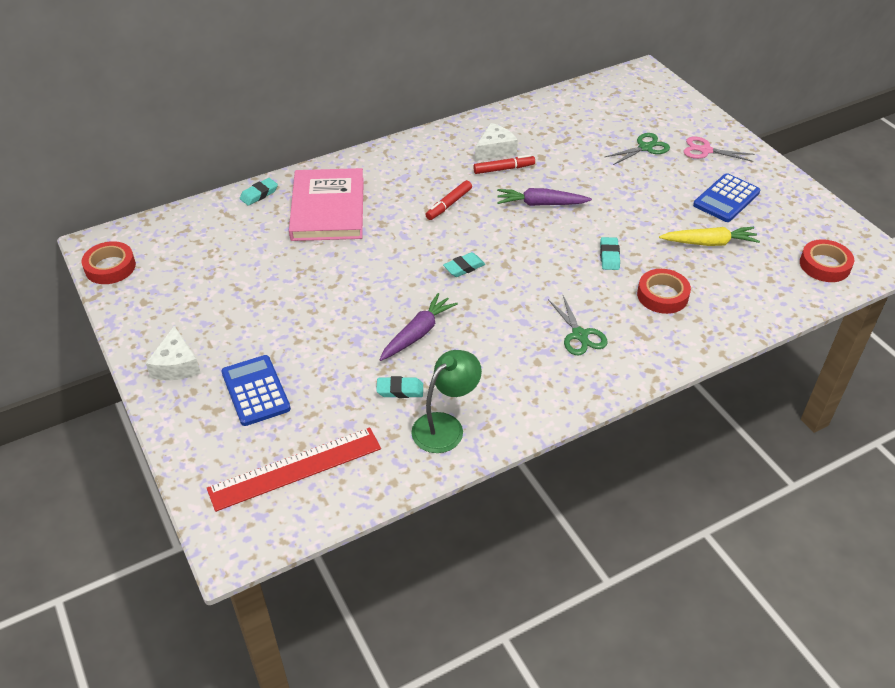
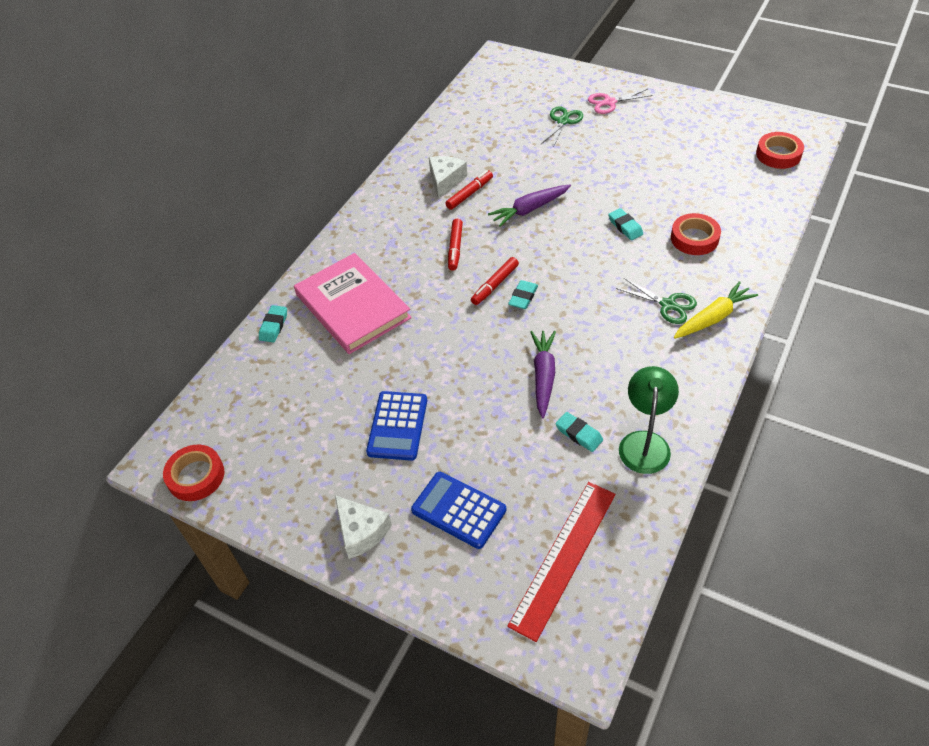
camera: 30 degrees left, 5 degrees up
(400, 390) = (579, 434): turquoise eraser -> turquoise eraser turned 75 degrees clockwise
(451, 247) = (495, 285): none -> red marker
(709, 243) = (685, 177): yellow carrot -> yellow carrot (713, 317)
(726, 199) = (662, 135): blue calculator -> blue calculator (397, 426)

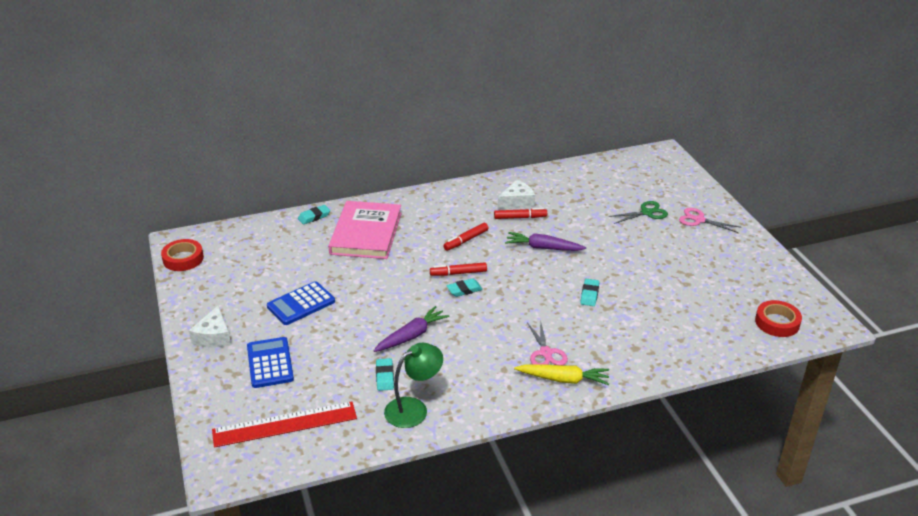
camera: 40 degrees right, 15 degrees down
(668, 305) = (546, 353): green scissors -> pink scissors
(694, 238) = (626, 330): red tape -> none

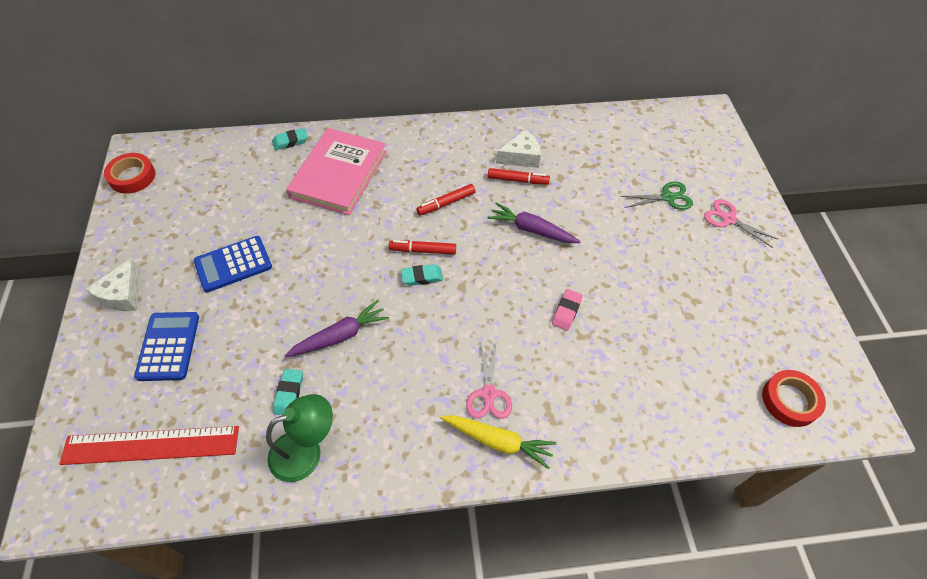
camera: 10 degrees right, 20 degrees up
(589, 295) = (566, 311): turquoise eraser -> pink eraser

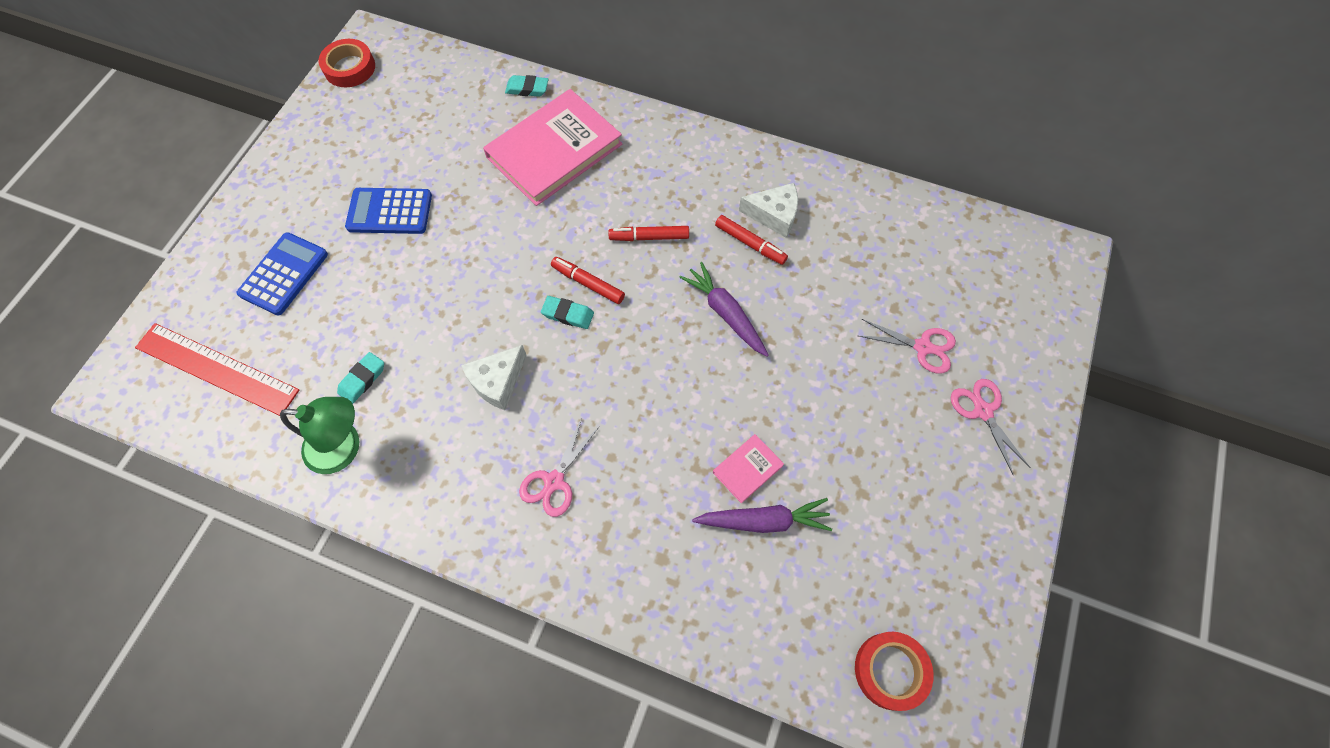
camera: 30 degrees right, 10 degrees up
(123, 294) = (273, 198): white cheese -> white cheese (497, 381)
(340, 336) = (446, 341): purple carrot -> purple carrot (764, 520)
(498, 441) = (531, 537): yellow carrot -> none
(566, 311) = (699, 431): pink eraser -> none
(614, 320) = (747, 469): none -> pink book
(668, 197) = (923, 347): green scissors -> pink scissors

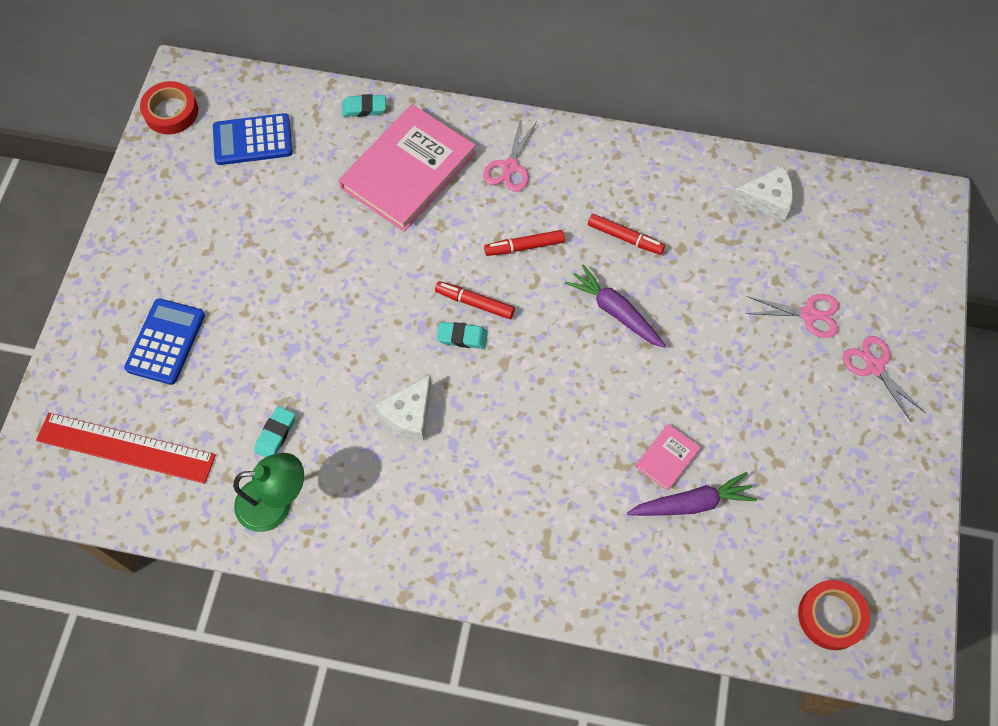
camera: 10 degrees left, 0 degrees up
(390, 212) = (256, 260): blue calculator -> blue calculator (253, 140)
(554, 481) = (487, 500): pink scissors -> pink scissors (510, 167)
(774, 215) = (642, 205): white cheese -> white cheese (766, 199)

